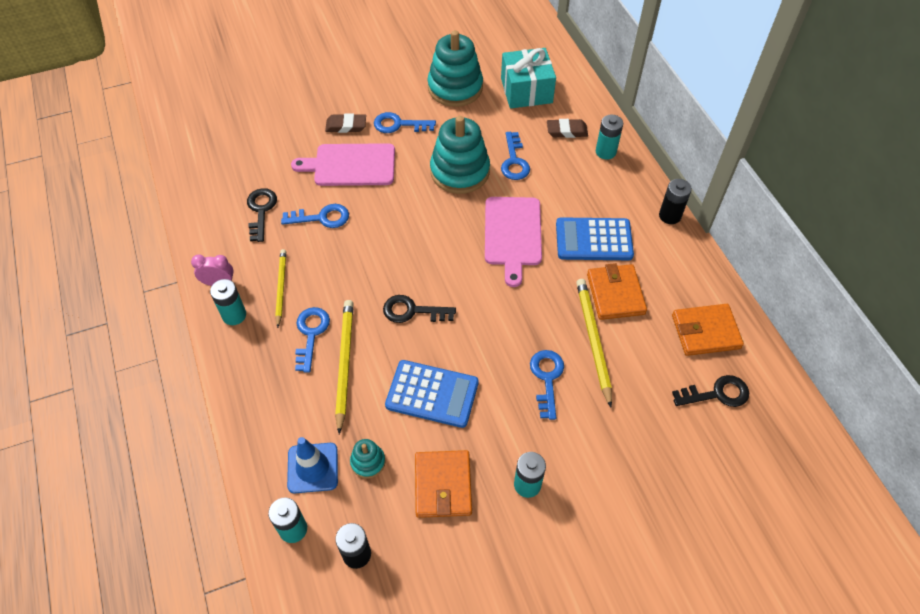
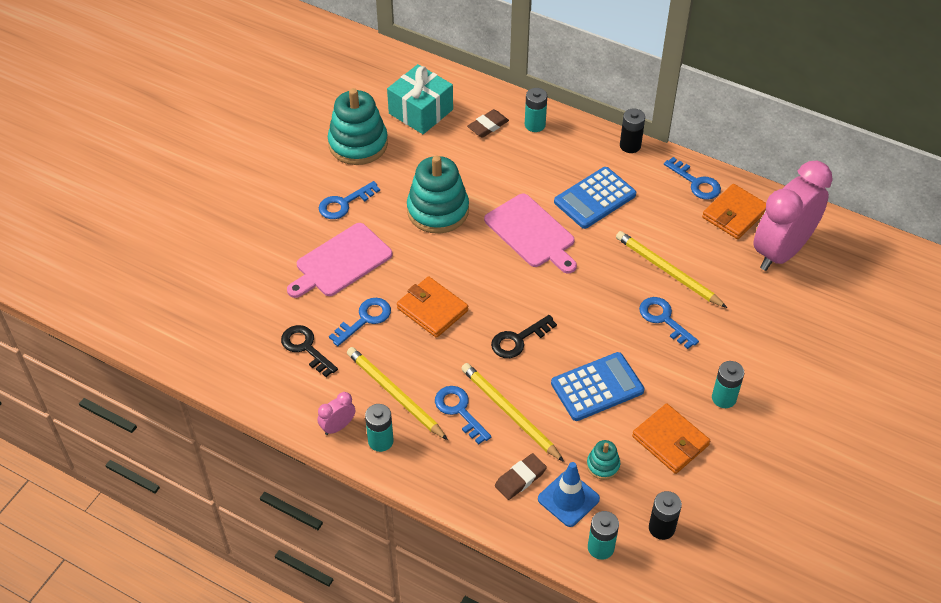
camera: 40 degrees left, 5 degrees down
(281, 287) = (394, 394): yellow pencil -> yellow pencil, size x1.51
(346, 126) = (298, 232): brown eraser -> brown eraser (520, 478)
(514, 161) = (472, 175): blue key -> blue key (696, 183)
(615, 294) = (650, 228): orange wallet -> orange wallet (432, 309)
(717, 394) = (781, 251): black key -> pink clock

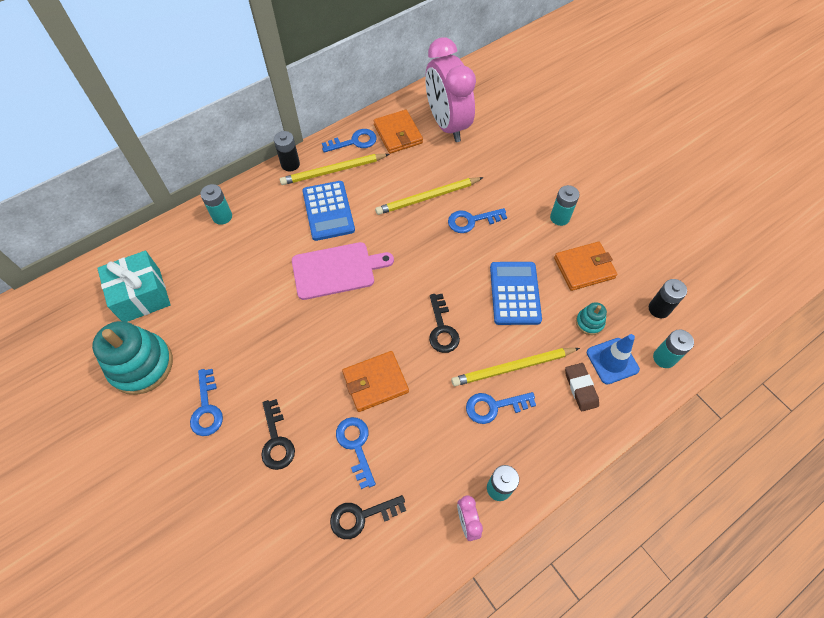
camera: 65 degrees left, 10 degrees up
(341, 262) = (276, 440): pink cutting board -> black key
(394, 394) = (453, 454): yellow pencil -> yellow pencil (333, 171)
(438, 210) = (267, 331): turquoise stacking toy -> none
(488, 126) = (198, 251): brown eraser -> none

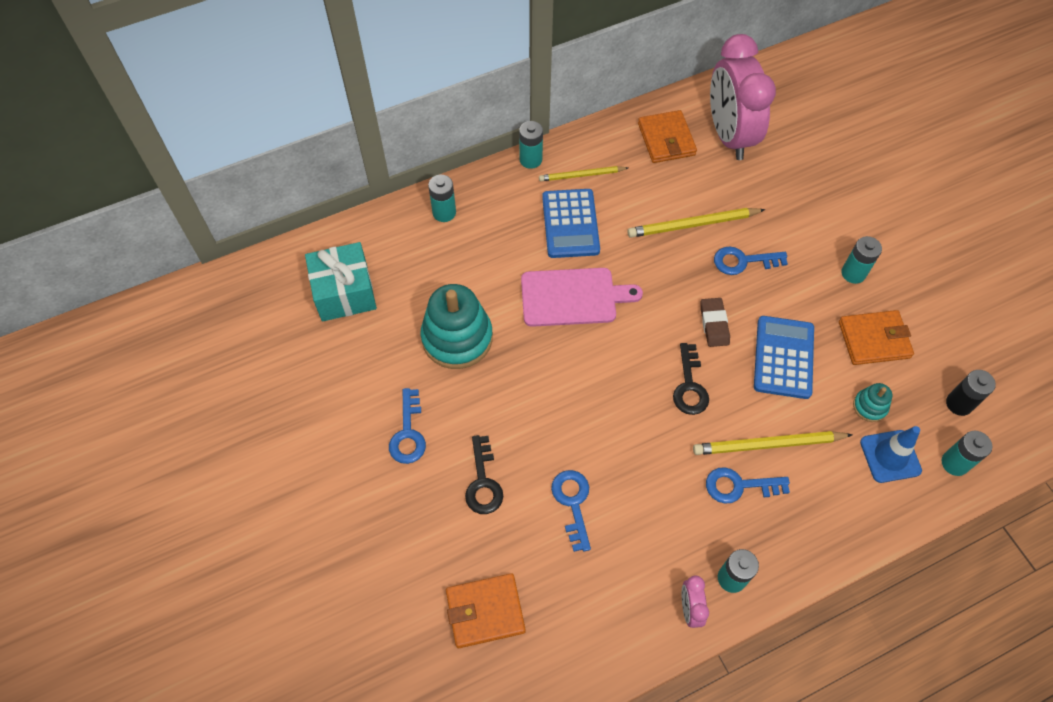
camera: 10 degrees right, 0 degrees up
(141, 365) = (339, 373): turquoise stacking toy -> turquoise stacking toy (457, 338)
(290, 164) = (530, 160): black battery -> turquoise battery
(333, 171) = (581, 175): yellow pencil -> yellow pencil, size x0.66
(354, 142) = (611, 142): blue key -> none
(361, 516) = (570, 581): black key -> none
(375, 382) = (603, 435): orange wallet -> orange wallet (485, 611)
(580, 388) = (846, 481): brown eraser -> brown eraser (714, 324)

